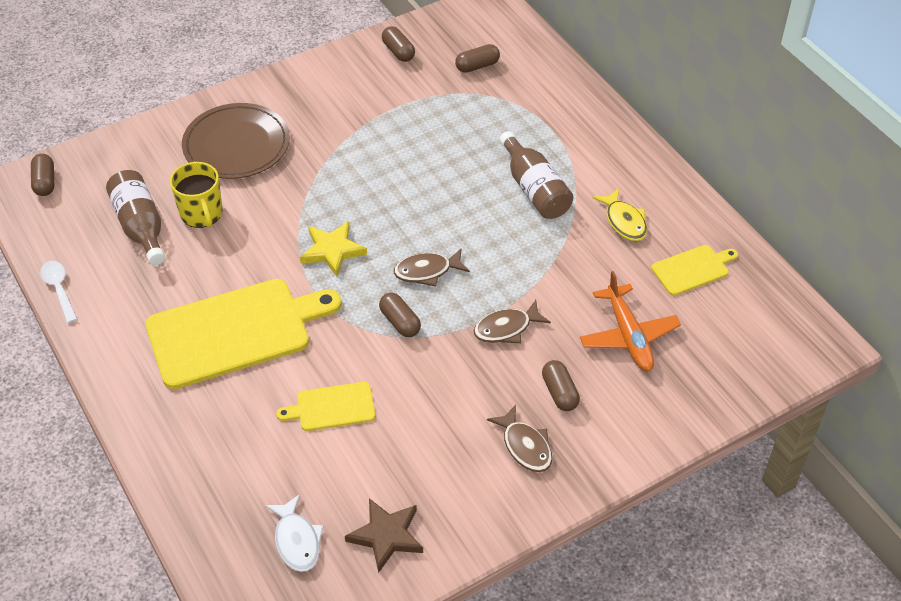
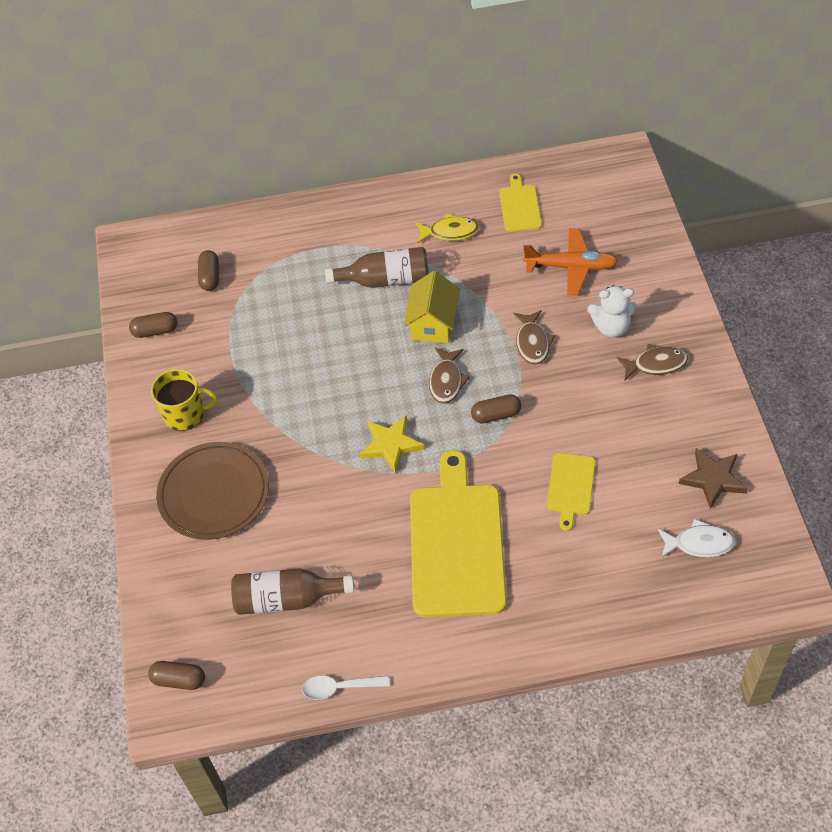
camera: 65 degrees left, 5 degrees up
(201, 214) = (294, 542): yellow mug -> yellow mug (185, 414)
(495, 241) = (433, 323): none -> yellow house
(559, 392) = (611, 327): brown capsule -> white teddy bear

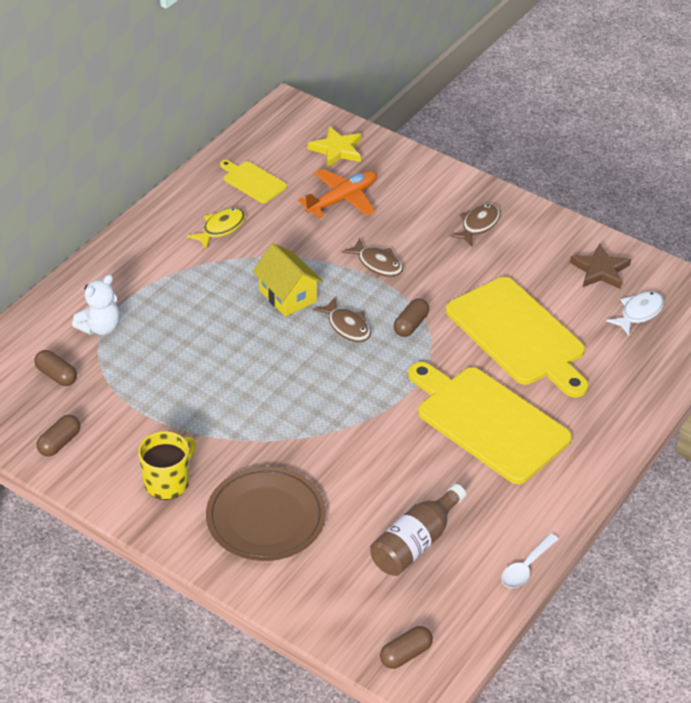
camera: 50 degrees left, 10 degrees down
(385, 280) = (211, 289): brown bottle -> none
(391, 445) = (360, 393): yellow star -> yellow star (337, 150)
(570, 487) = (518, 335): yellow cutting board -> yellow cutting board, size x2.09
(611, 327) = (419, 220): white teddy bear -> white teddy bear (100, 327)

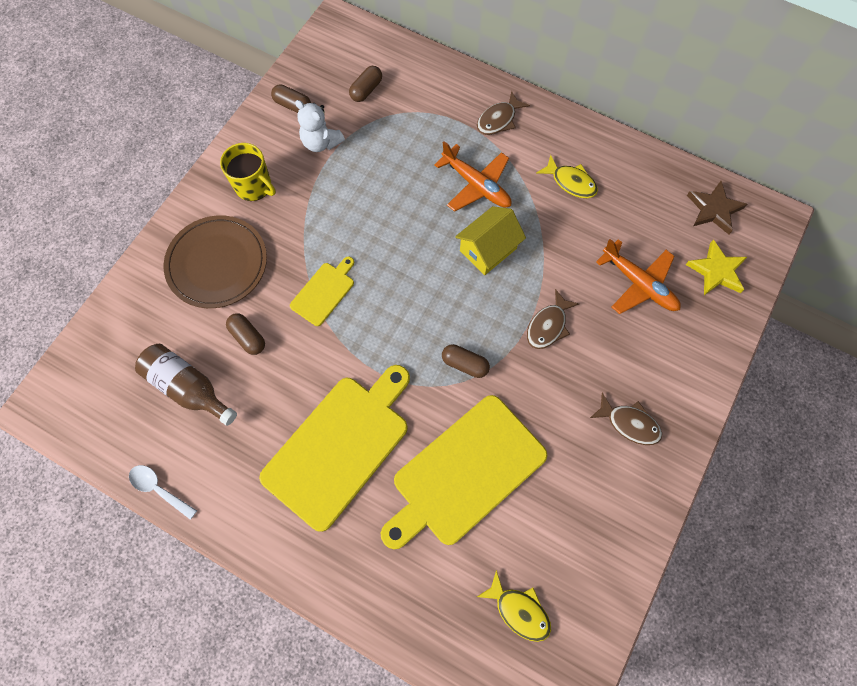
camera: 85 degrees right, 25 degrees up
(100, 327) = (426, 110): white teddy bear -> white teddy bear (321, 142)
(209, 297) = (476, 185): none -> orange plane
(253, 181) = (646, 200): yellow cutting board -> yellow cutting board (324, 292)
(347, 326) = (454, 305): brown fish -> brown fish (498, 120)
(405, 654) = (69, 388): brown capsule -> brown capsule (248, 337)
(600, 270) = (582, 564): brown star -> brown star (713, 209)
(639, 313) = (519, 610): white fish -> yellow fish

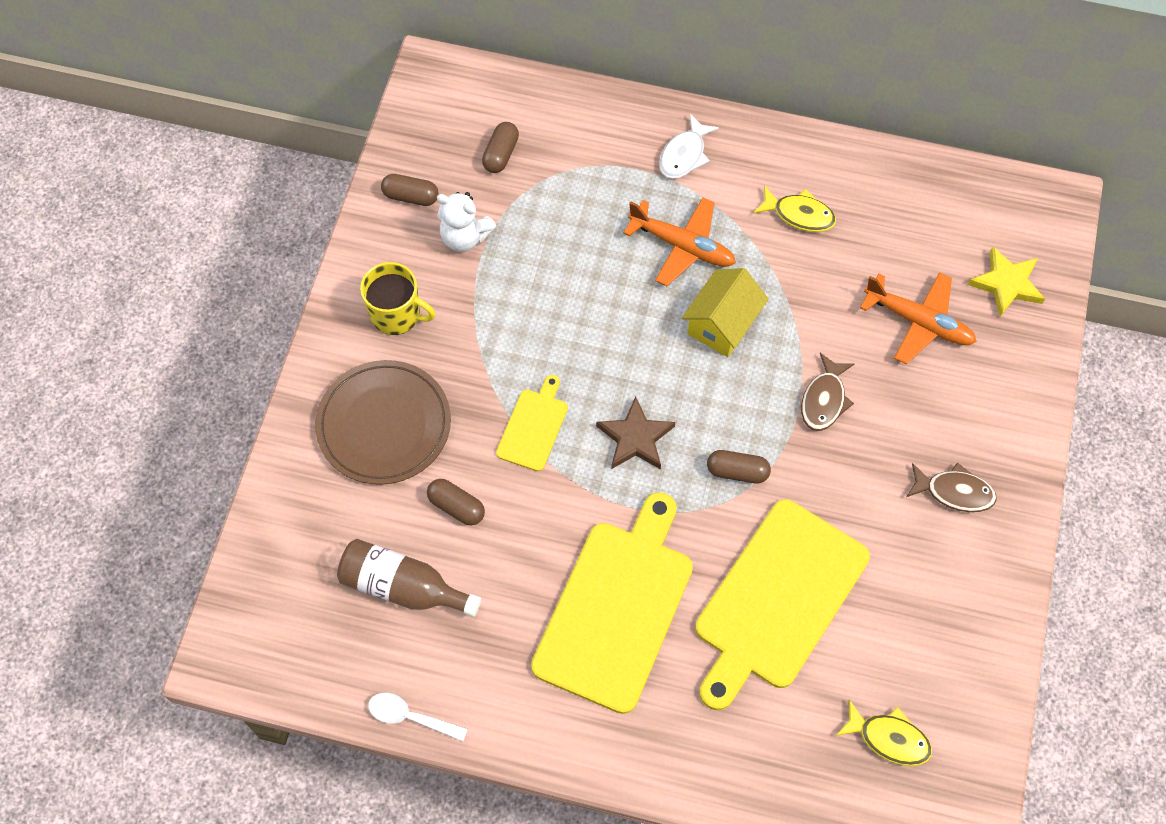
camera: 15 degrees left, 5 degrees down
(498, 120) = (684, 155): brown fish -> white fish
(713, 209) = (983, 208): brown star -> brown star (635, 438)

